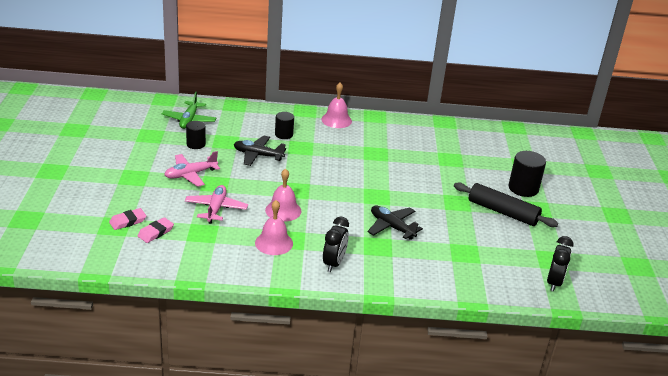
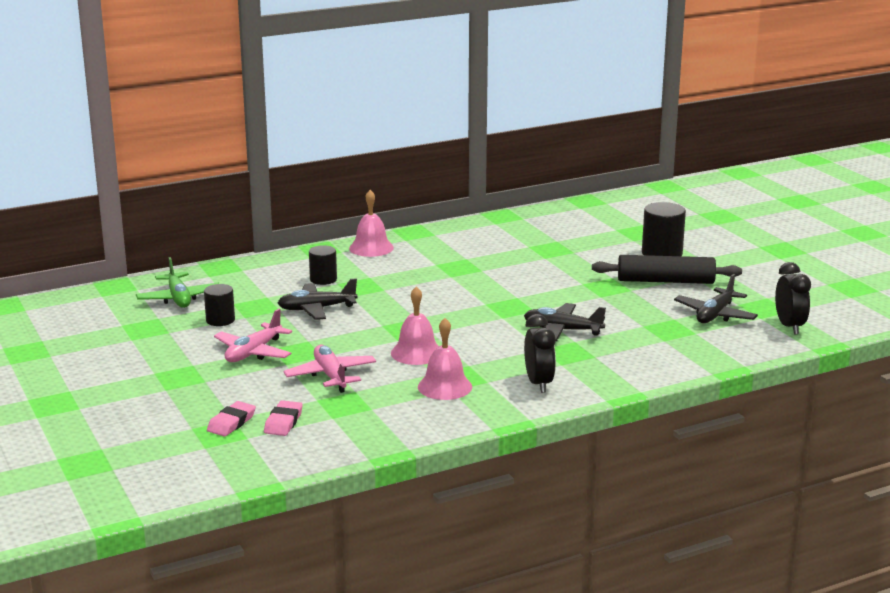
camera: 25 degrees left, 10 degrees down
(509, 253) = (715, 315): none -> black plane

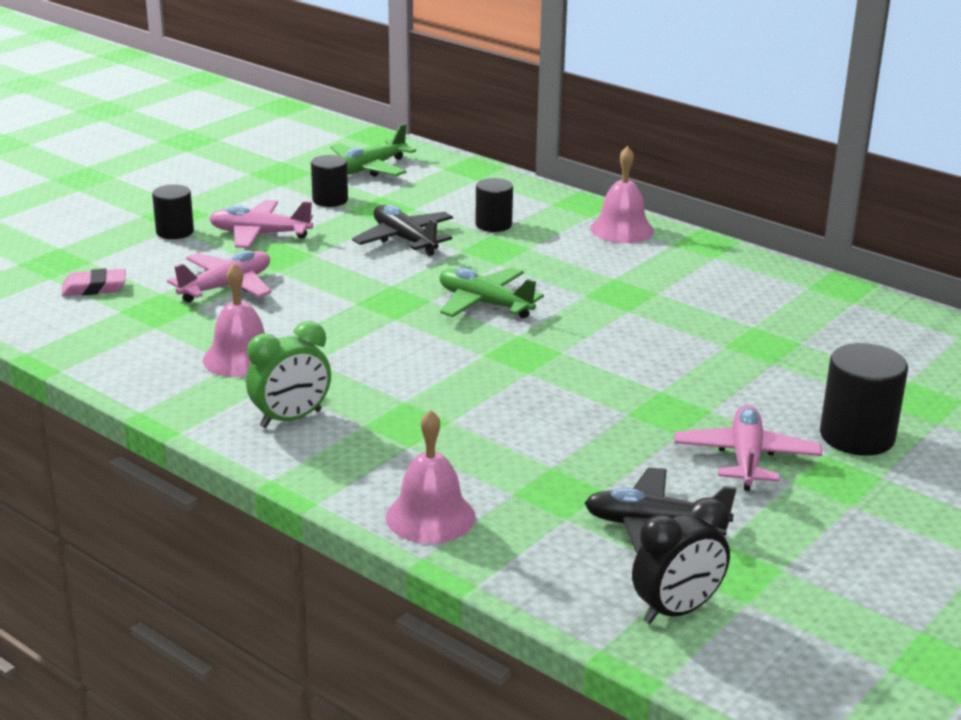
camera: 65 degrees right, 5 degrees up
(213, 381) = (175, 232): none -> black cylinder
(231, 423) = (80, 263): pink eraser -> none
(416, 353) = (326, 321): pink bell -> pink bell (430, 516)
(436, 304) = (484, 304): none -> green plane
(538, 383) = (291, 419): black clock -> green clock
(562, 330) = (478, 405): black plane -> none
(665, 281) = (746, 458): black rolling pin -> pink plane

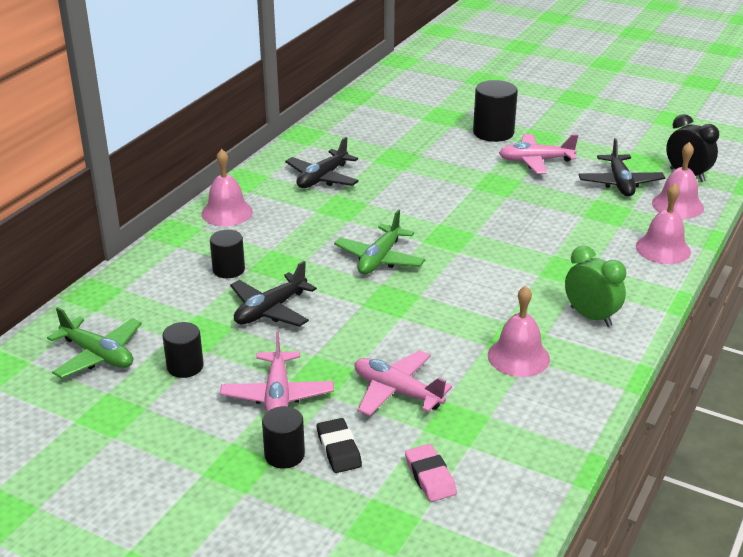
camera: 100 degrees left, 5 degrees up
(163, 253) = (338, 449): none -> black eraser
(564, 568) = (677, 205): none -> pink bell
(703, 288) = (322, 178): none -> black plane

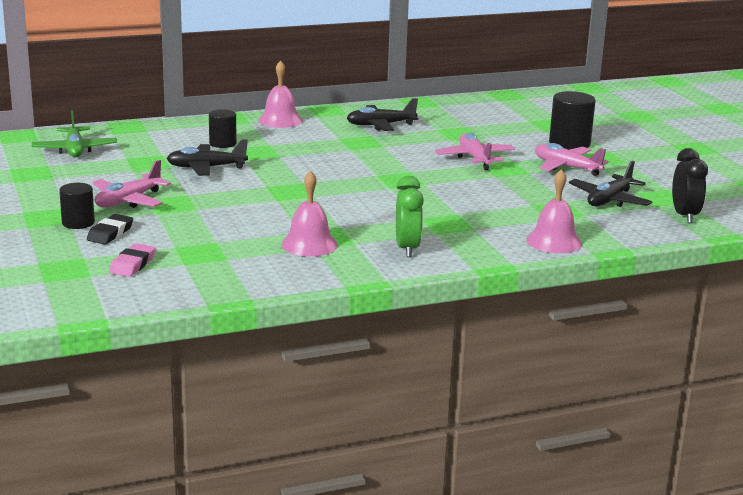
camera: 40 degrees right, 10 degrees down
(185, 366) = (107, 171): black cylinder -> none
(379, 259) = (327, 172): green plane -> none
(397, 392) = (197, 227): pink plane -> pink plane (475, 158)
(677, 205) = (630, 227): pink bell -> none

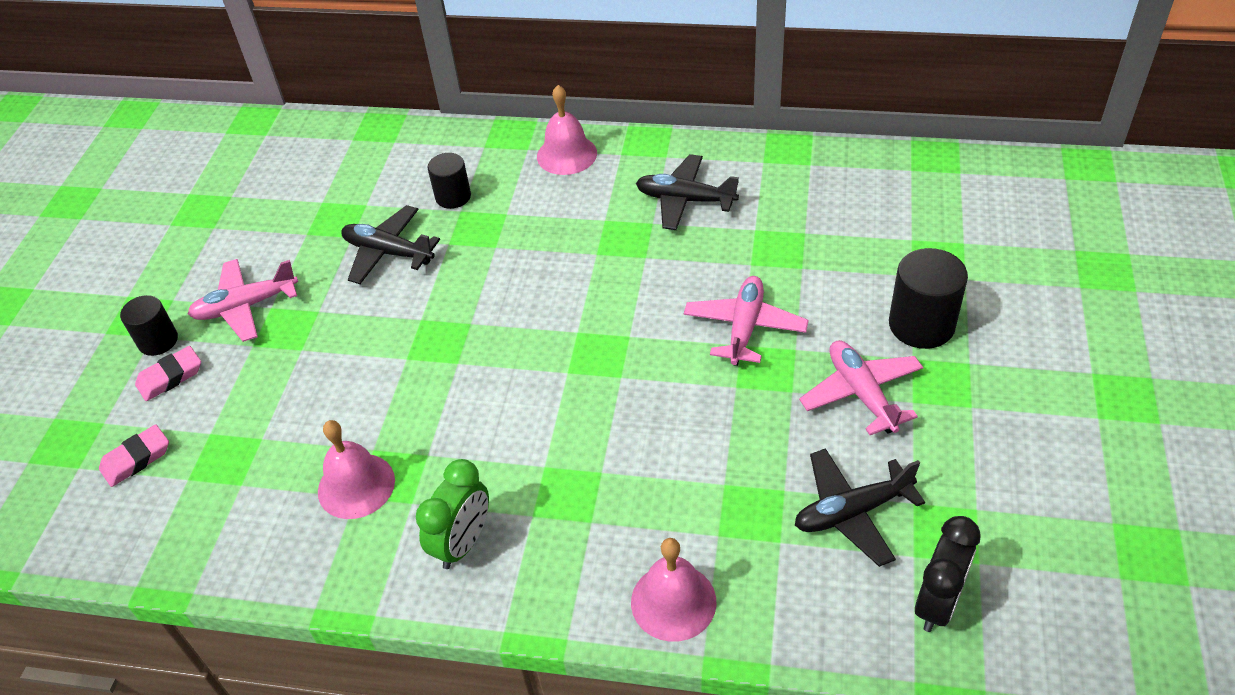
camera: 35 degrees right, 25 degrees up
(75, 150) = (283, 169): green plane -> none
(110, 233) = (170, 377): black eraser -> pink eraser

